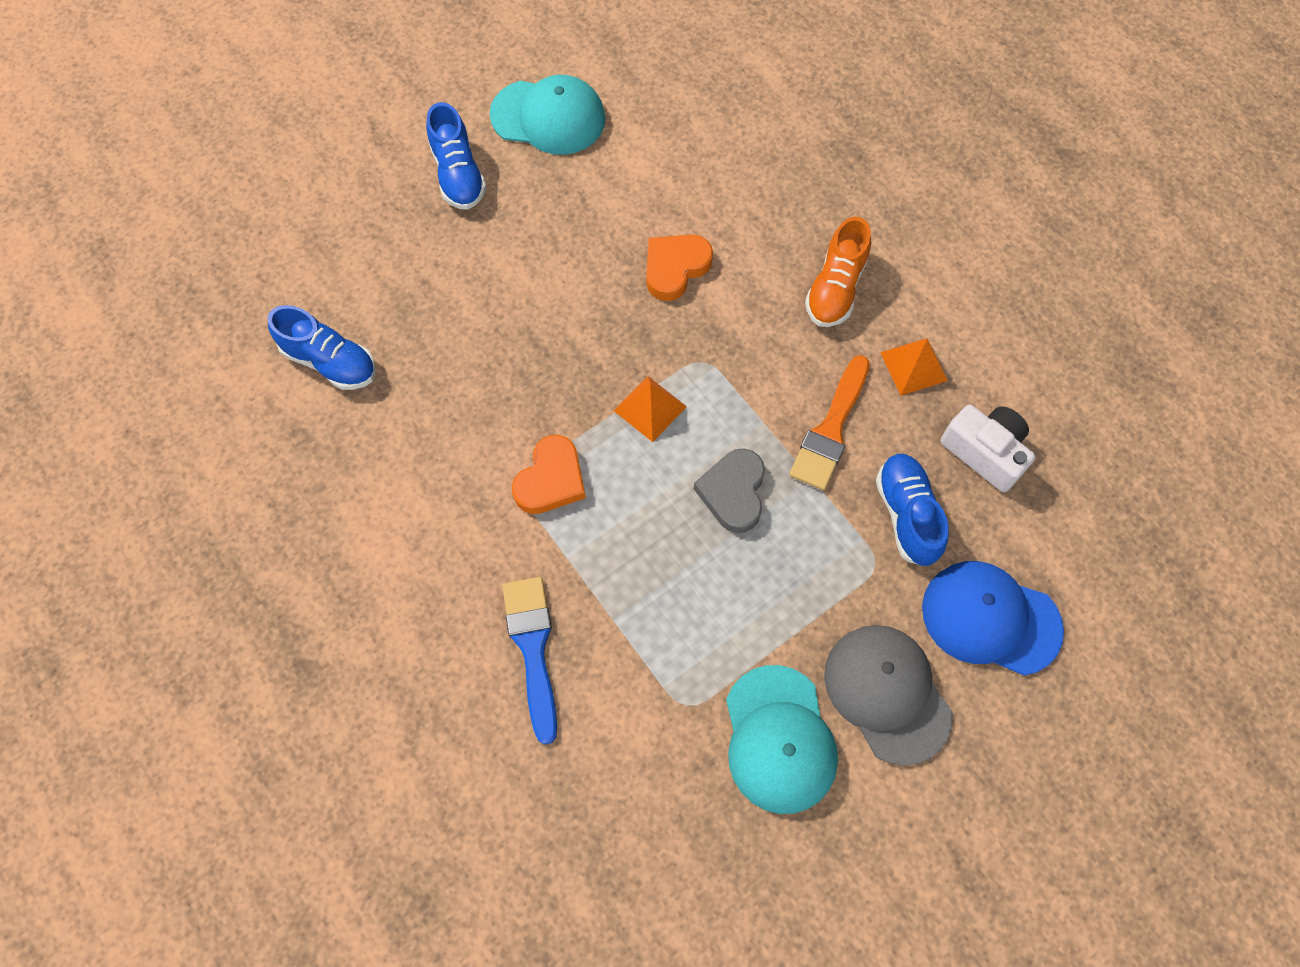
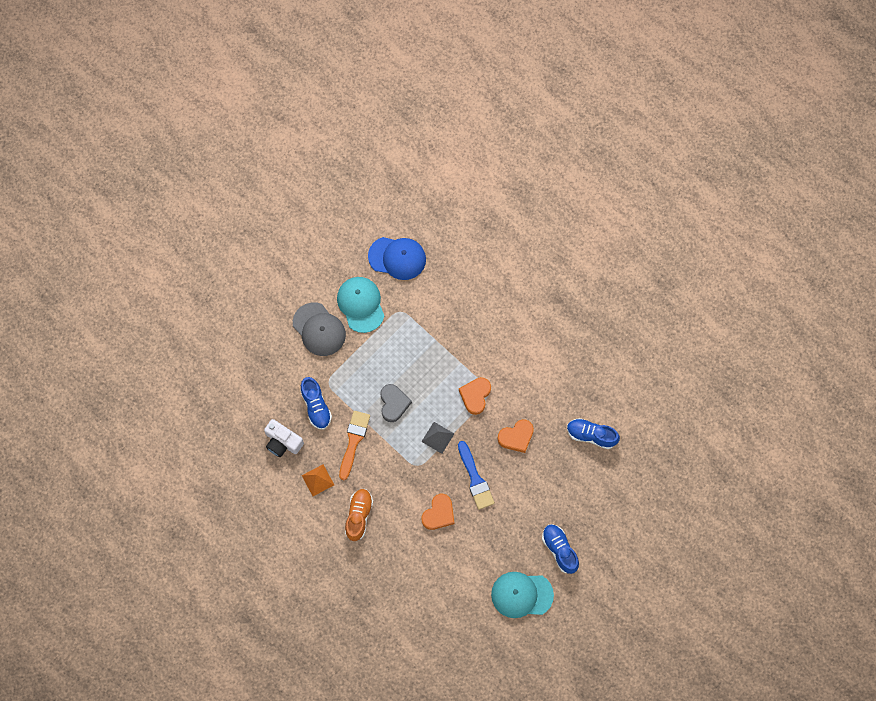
camera: 170 degrees right, 5 degrees up
(485, 383) = (516, 437): none -> orange heart
(533, 648) = (466, 323): blue brush -> blue brush (475, 479)
(650, 408) = (438, 437): orange pyramid -> grey pyramid
(990, 618) = (278, 367): blue cap -> blue cap (397, 258)

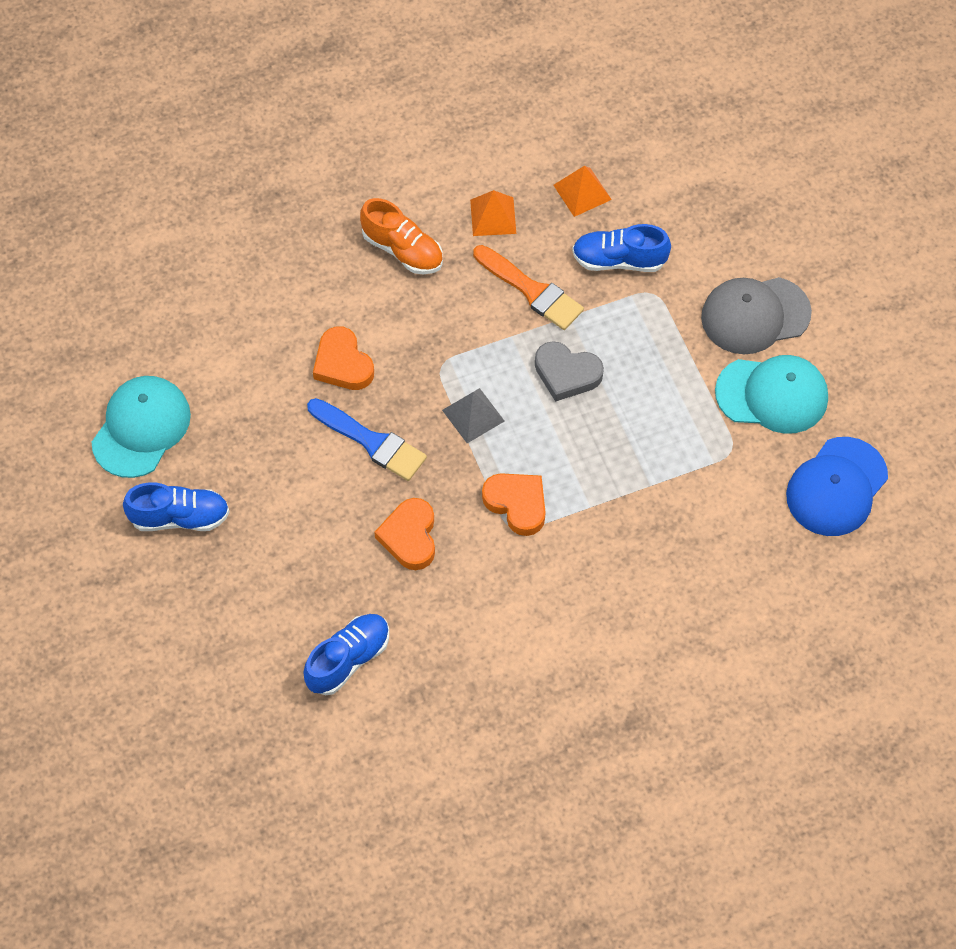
camera: 115 degrees right, 10 degrees down
(283, 442) = (582, 192): white camera -> orange pyramid
(475, 479) = (371, 442): blue brush -> blue brush turned 150 degrees counterclockwise

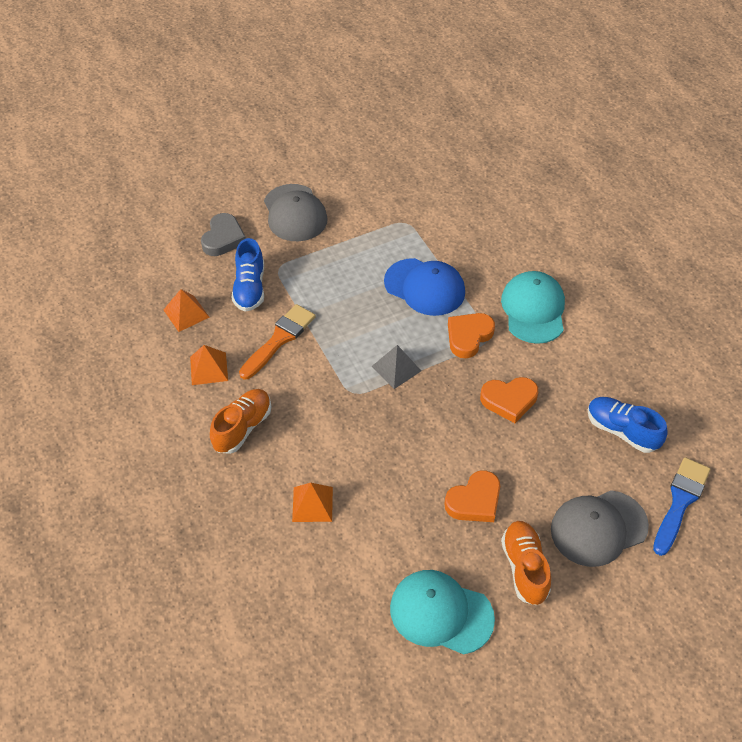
camera: 95 degrees left, 10 degrees down
(180, 517) = (524, 568): blue shoe -> orange shoe
(217, 604) = (598, 528): none -> grey cap
(292, 315) = (312, 504): none -> orange pyramid
(343, 363) = (358, 460): orange heart -> orange heart (474, 501)
(371, 442) = (429, 433): blue brush -> blue brush (680, 502)
(566, 374) = (353, 314): grey heart -> grey heart (223, 238)
(772, 395) = (359, 203): turquoise cap -> turquoise cap (533, 309)
(836, 487) = (425, 172): blue cap -> blue cap (424, 287)

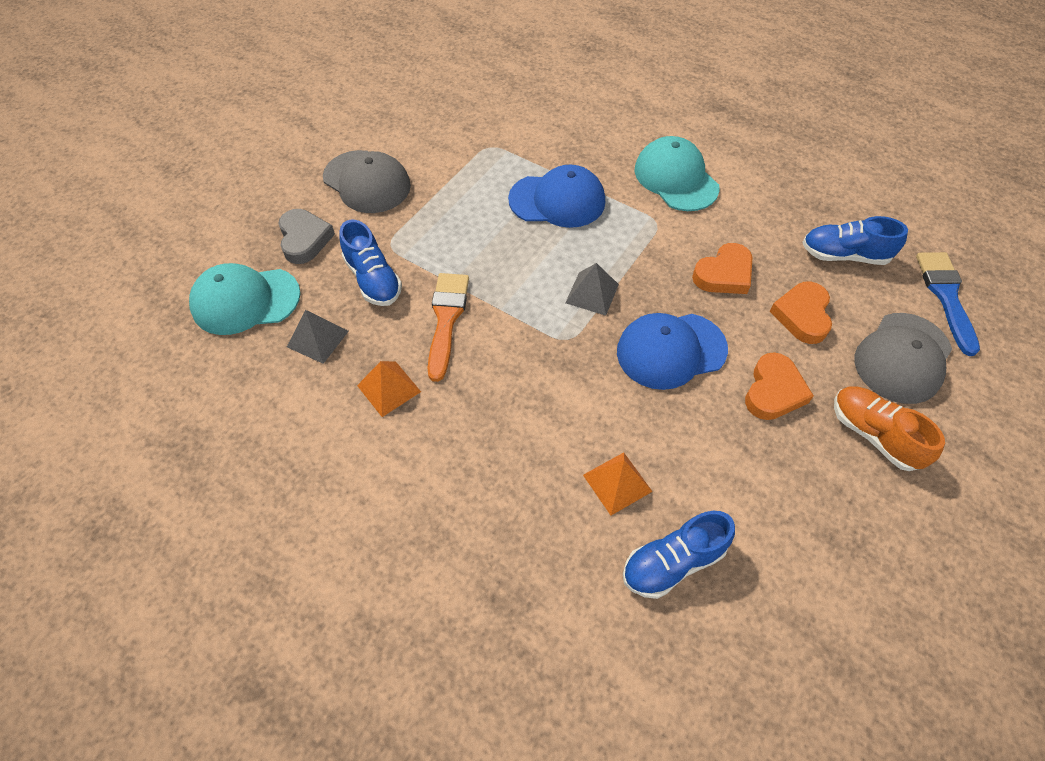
camera: 30 degrees left, 5 degrees up
(186, 313) = (318, 338): orange pyramid -> grey pyramid
(242, 428) = (476, 437): orange shoe -> none
(310, 571) = (672, 562): none -> blue shoe
(421, 436) = (671, 350): none -> blue cap
(441, 613) = (838, 529): turquoise cap -> turquoise cap (245, 300)
(468, 336) = (637, 230): orange heart -> orange heart (802, 315)

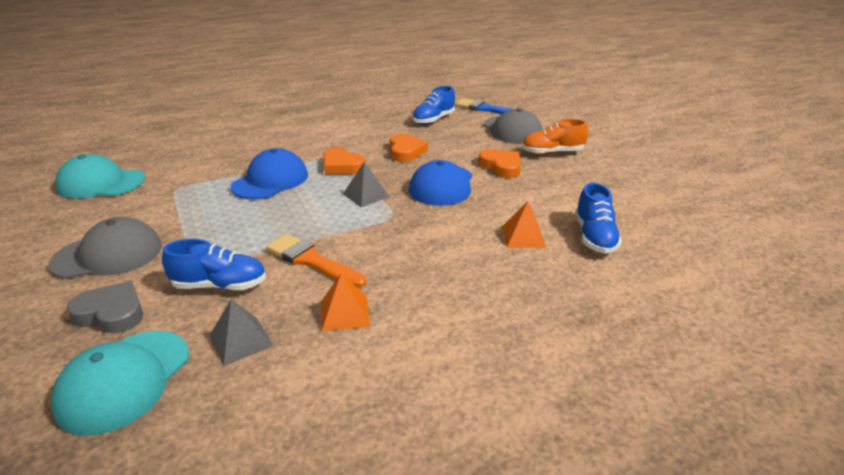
camera: 60 degrees left, 25 degrees down
(676, 178) = (315, 140): turquoise cap -> turquoise cap (101, 183)
(802, 315) = (459, 142): orange heart -> orange heart (342, 166)

